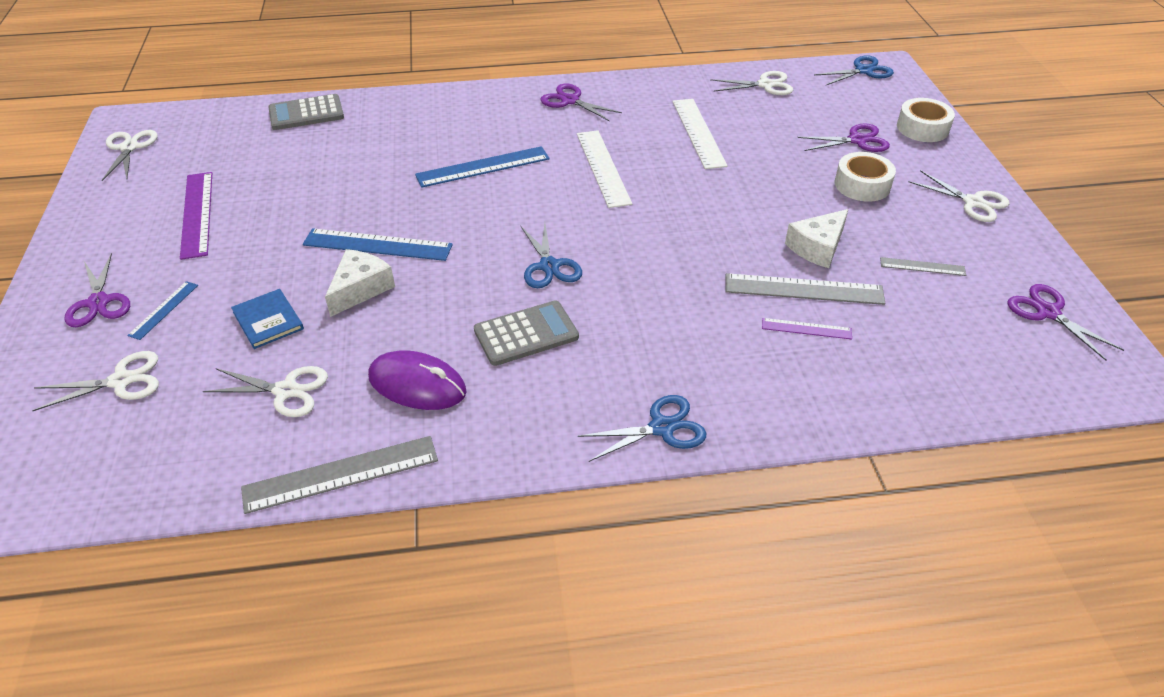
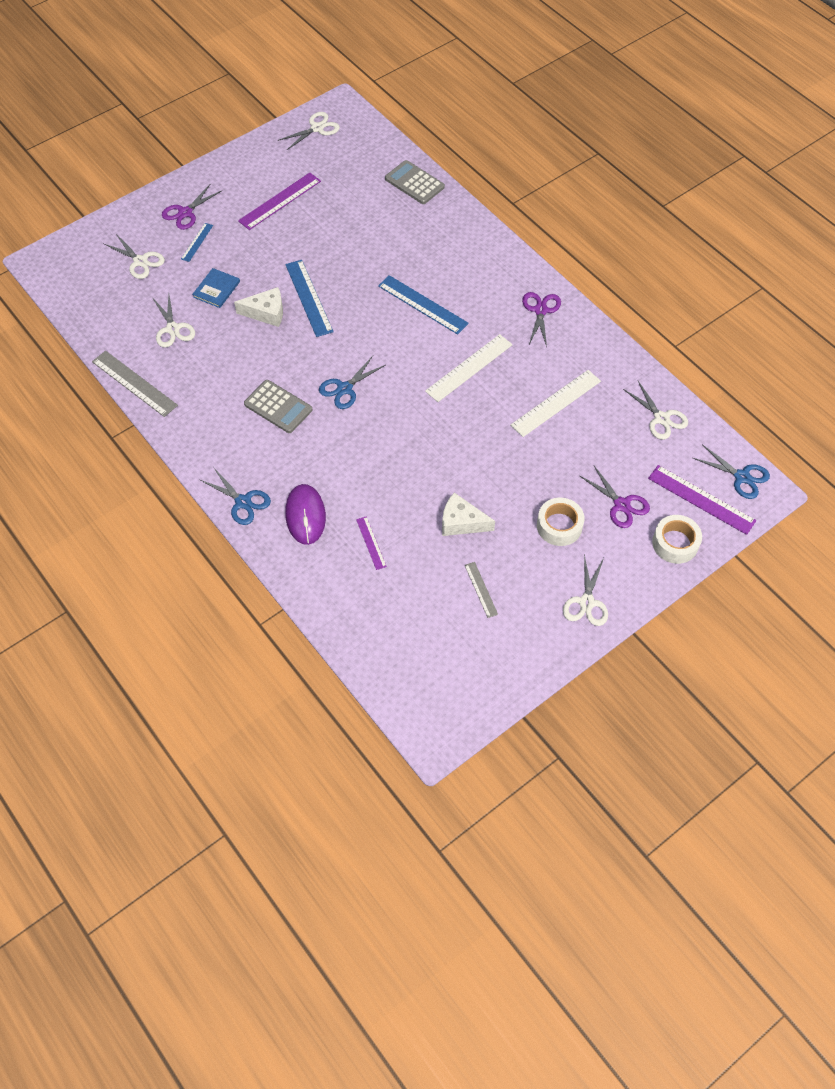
camera: 60 degrees right, 15 degrees up
(164, 310) = (197, 242): blue ruler -> blue ruler turned 60 degrees counterclockwise
(417, 384) = (210, 380): purple mouse -> purple mouse (305, 515)
(803, 289) = (410, 529): grey ruler -> none
(877, 98) = (701, 499): none -> purple ruler
(1048, 312) = (477, 675): purple scissors -> none

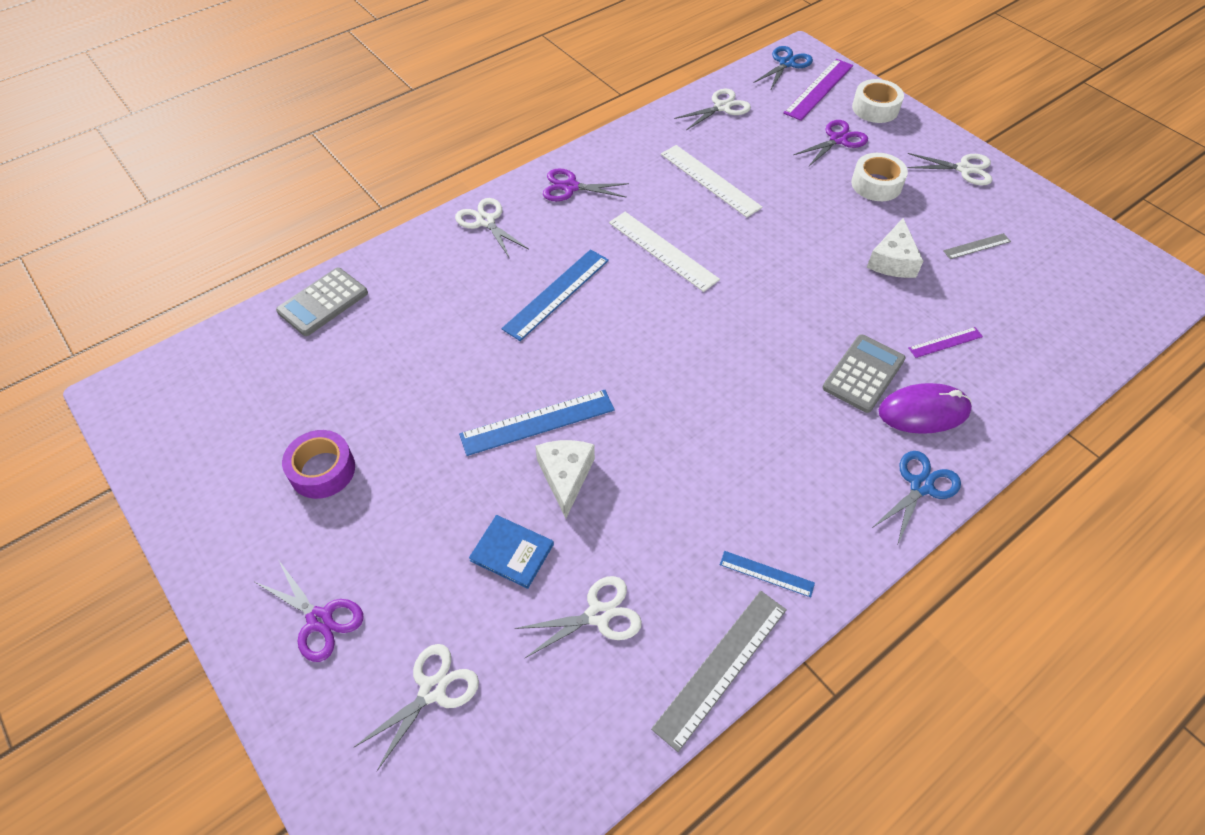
camera: 90 degrees left, 5 degrees down
(197, 242) = (397, 593): blue ruler -> blue ruler (766, 574)
(278, 407) = (747, 451): grey calculator -> grey calculator (863, 374)
(280, 201) = (322, 470): purple ruler -> purple tape
(317, 128) = (162, 425): white scissors -> white scissors (486, 221)
(345, 388) = (706, 374): blue scissors -> none

